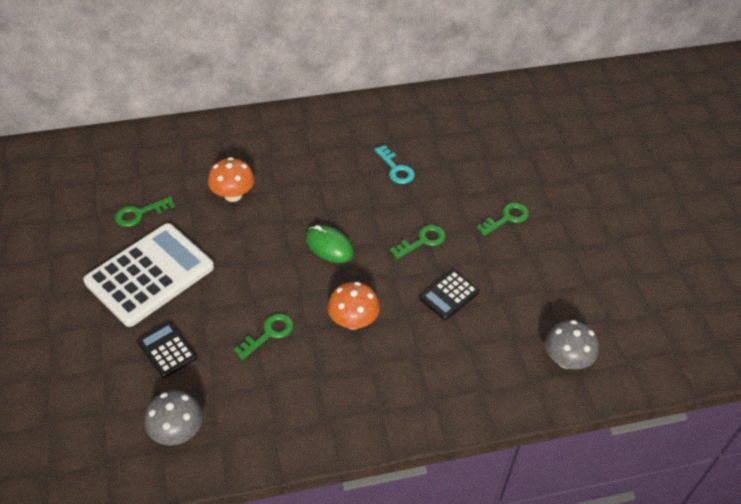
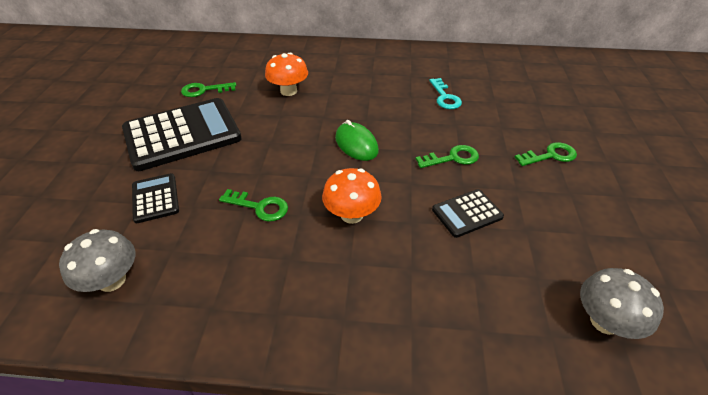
camera: 20 degrees right, 5 degrees down
(150, 275) = (182, 134): white calculator -> black calculator
(268, 334) = (259, 207): green key -> green key turned 45 degrees clockwise

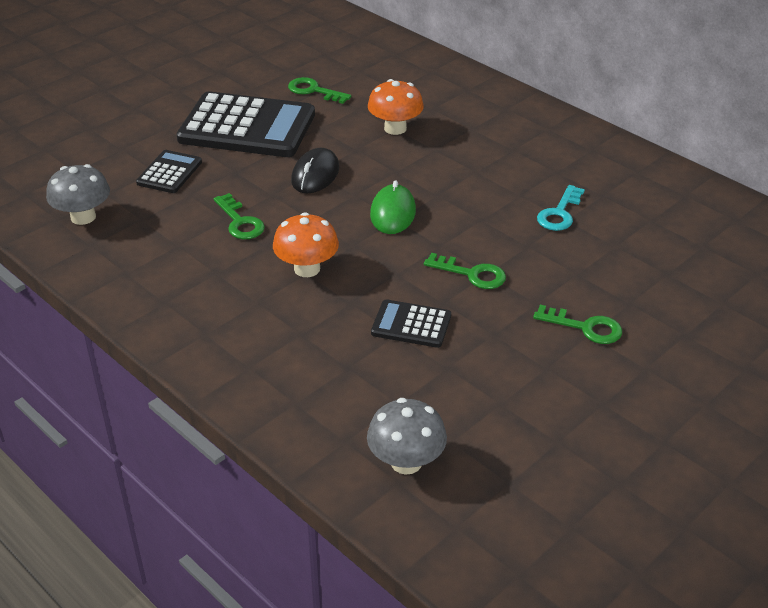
camera: 40 degrees right, 5 degrees down
(273, 144) = (315, 175): none -> black mouse

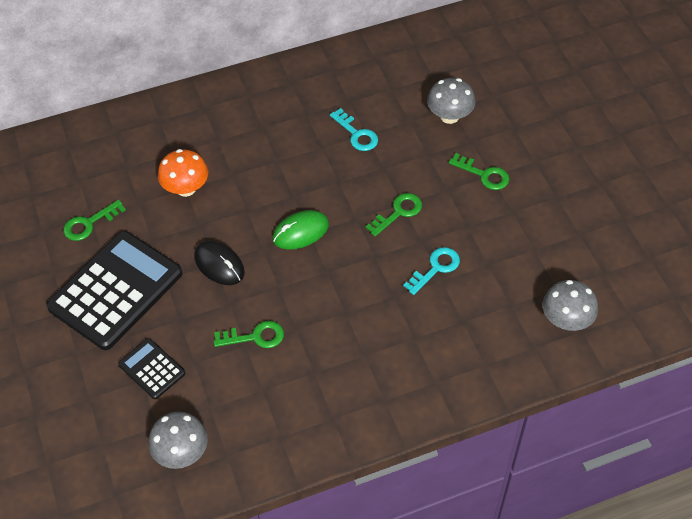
camera: 65 degrees left, 15 degrees up
(307, 269) = (340, 310): orange mushroom -> none
(393, 213) = (300, 232): green mouse -> green mouse turned 60 degrees counterclockwise
(411, 324) = (435, 268): black calculator -> turquoise key
(585, 327) = (483, 174): green key -> green key turned 75 degrees clockwise
(652, 275) = (449, 116): none -> grey mushroom

